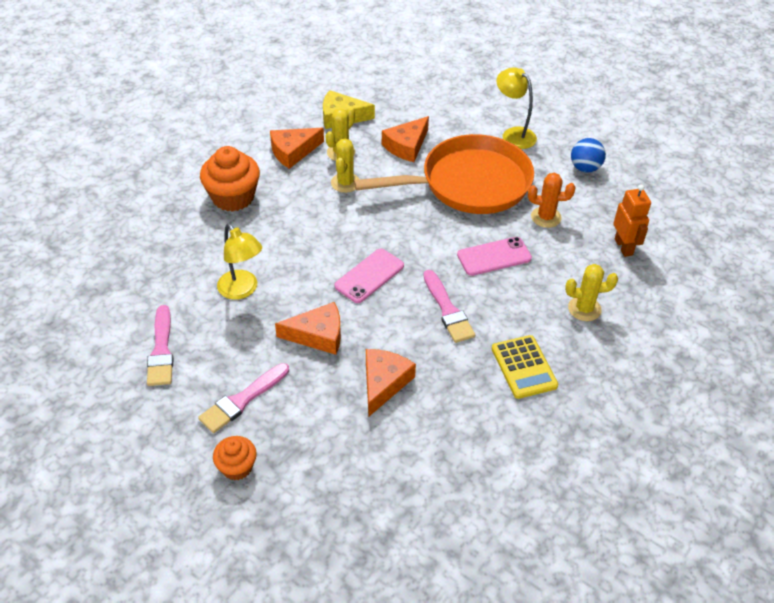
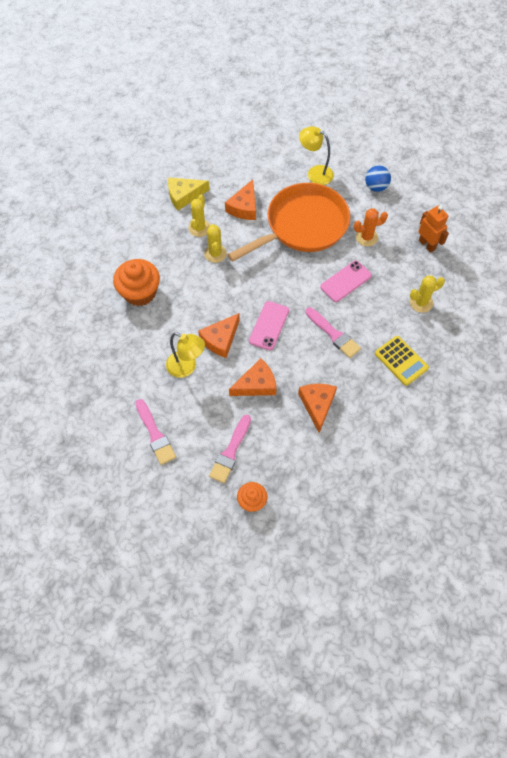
camera: 20 degrees left, 15 degrees up
(293, 152) = (164, 238): orange cheese -> orange cheese (220, 339)

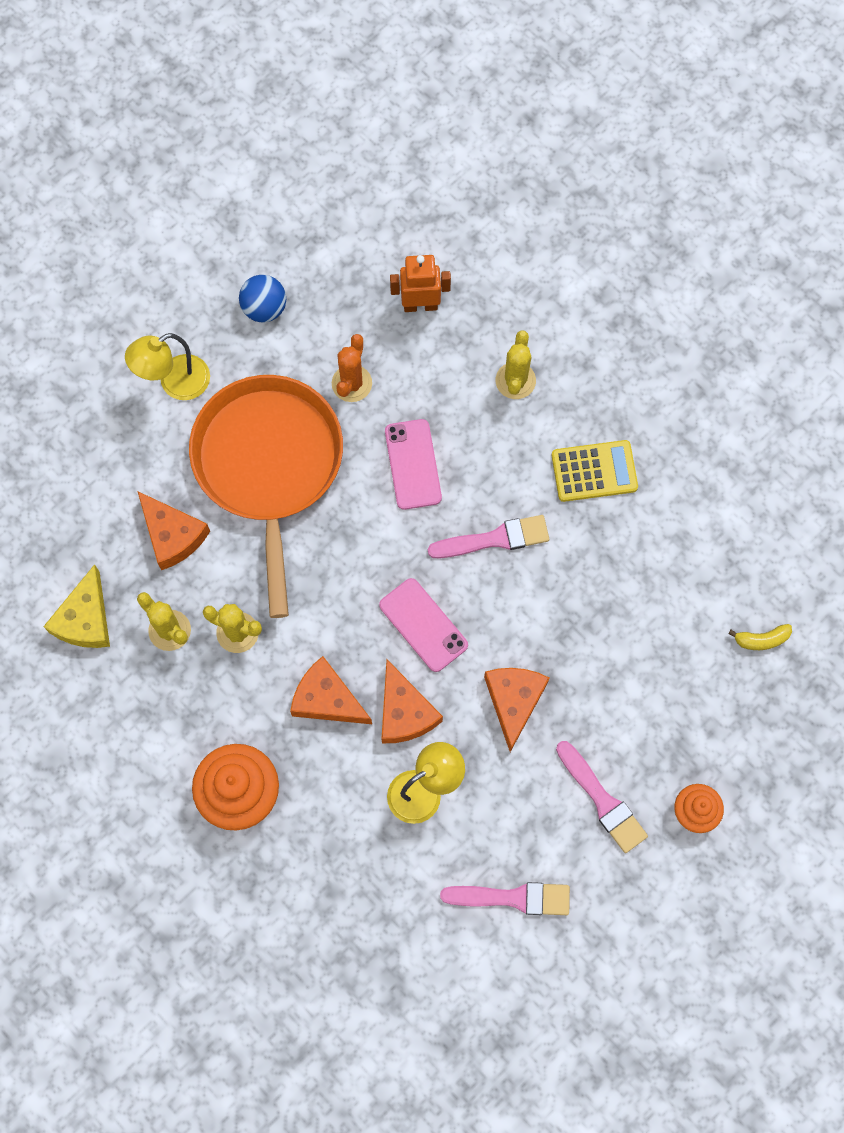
camera: 60 degrees left, 10 degrees up
(317, 405) = (597, 633): orange cheese -> orange cheese (327, 699)
(368, 488) = (761, 639): none -> yellow banana

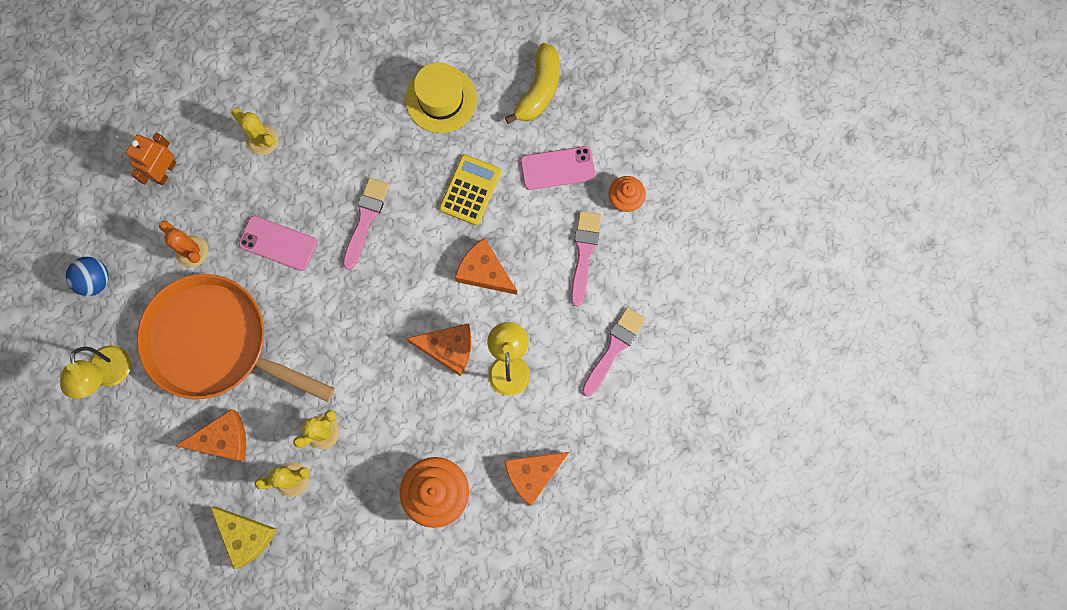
camera: 60 degrees left, 5 degrees up
(327, 699) = (407, 396): orange cheese -> orange cheese (533, 474)
(423, 625) = (396, 301): pink phone -> pink phone (557, 168)
(594, 471) = (360, 127): yellow calculator -> yellow calculator (470, 190)
(602, 800) = (584, 253): pink brush -> pink brush turned 75 degrees counterclockwise
(680, 539) = (441, 99): none -> yellow hat
(761, 639) = (539, 90): yellow banana -> yellow banana, size x1.91

